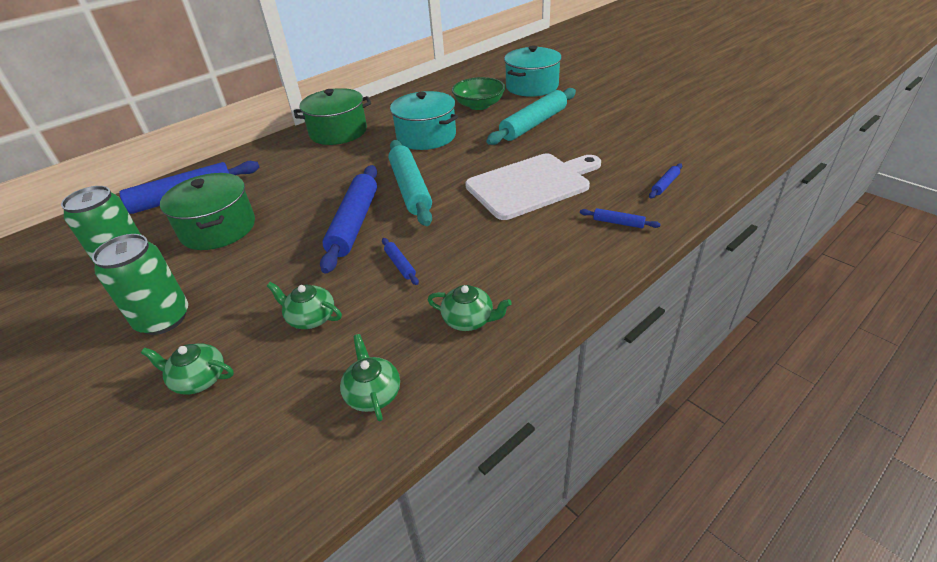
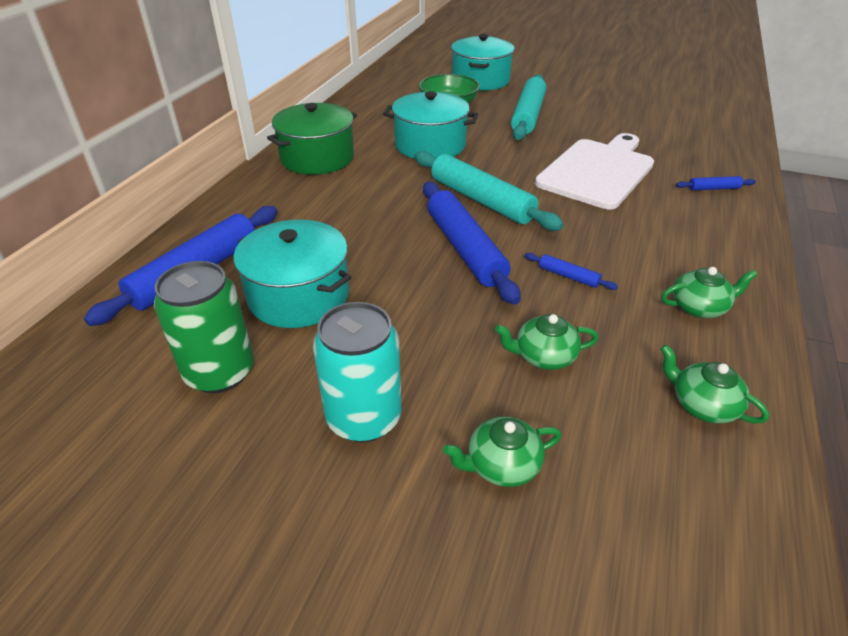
camera: 30 degrees left, 0 degrees up
(163, 319) = (364, 418): green can -> turquoise can
(218, 228) = (299, 296): green pot -> turquoise pot
(665, 185) = (709, 148): blue rolling pin -> none

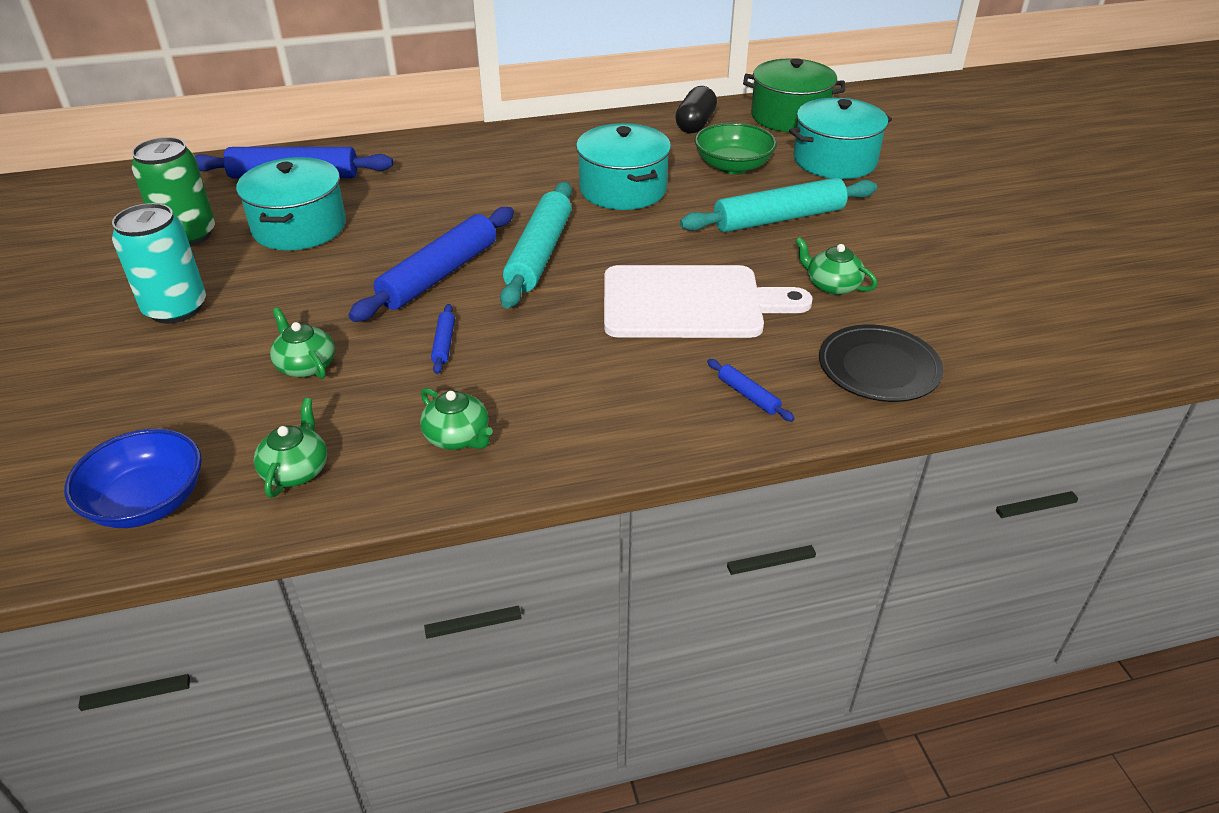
camera: 55 degrees right, 0 degrees up
(317, 158) = (524, 148): green pot -> green pot (789, 117)
(377, 97) = (695, 124): none -> black capsule
(501, 465) = (160, 384): green teapot -> green teapot (832, 285)
(709, 524) = (147, 502): none -> blue bowl
(710, 145) = (878, 368): none -> black plate

